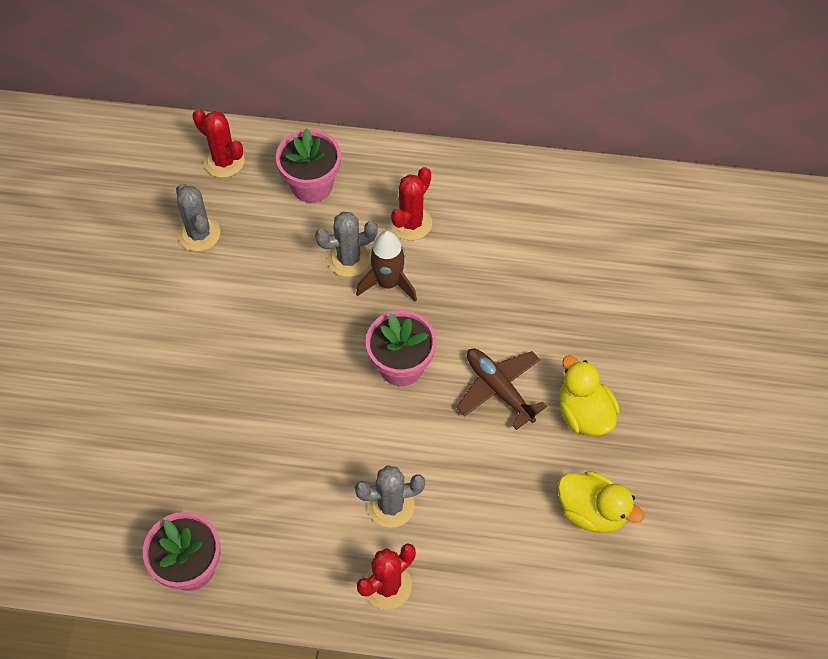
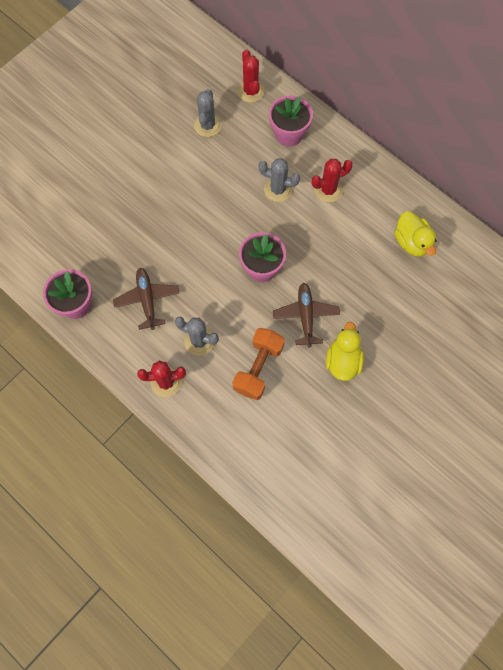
camera: 35 degrees right, 10 degrees up
(283, 498) = (147, 300): none -> brown plane
(388, 283) = (289, 217): brown rocket -> none
(490, 489) = (258, 368): none -> orange dumbbell
(592, 511) = (305, 417): yellow duck -> yellow duck (412, 242)

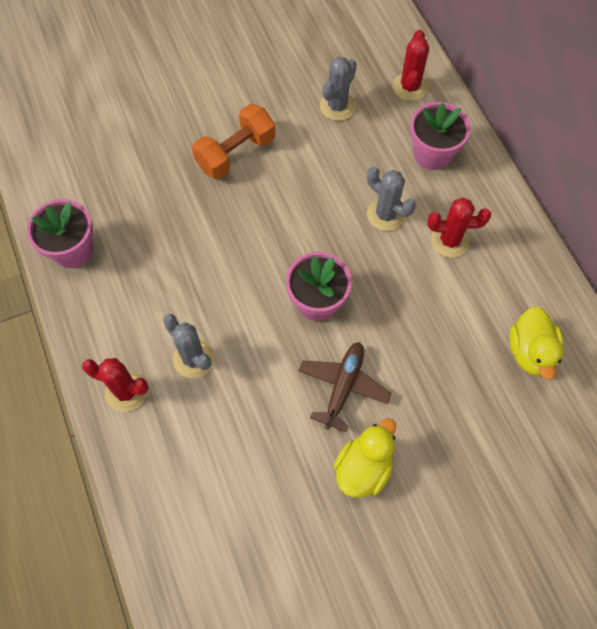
camera: 25 degrees right, 5 degrees down
(147, 300) = (158, 280): brown plane -> none
(258, 368) = (249, 426): orange dumbbell -> orange dumbbell (236, 153)

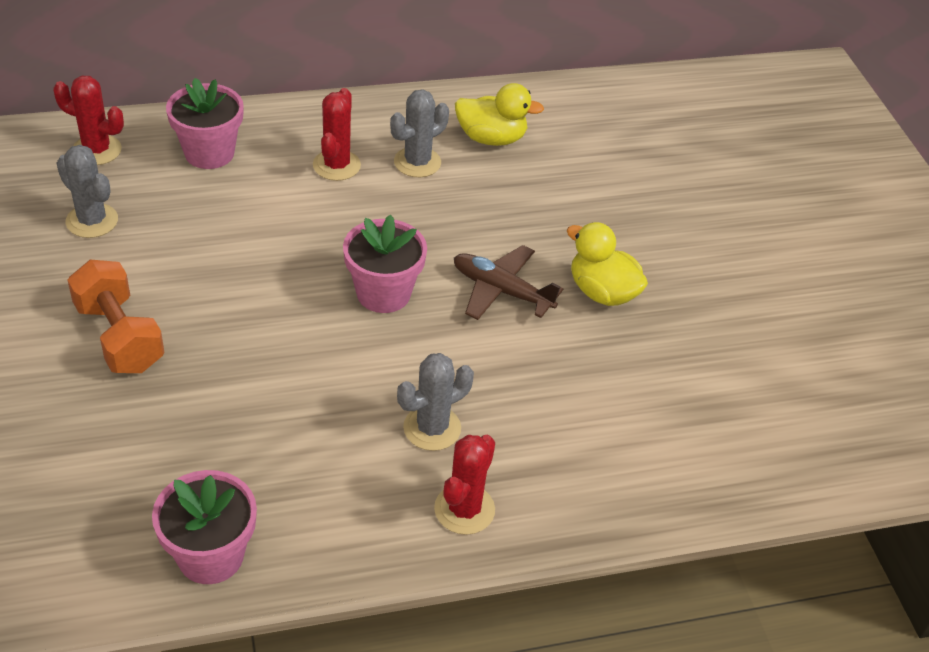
camera: 85 degrees left, 20 degrees down
(385, 214) = (280, 210): grey cactus -> grey cactus (417, 162)

